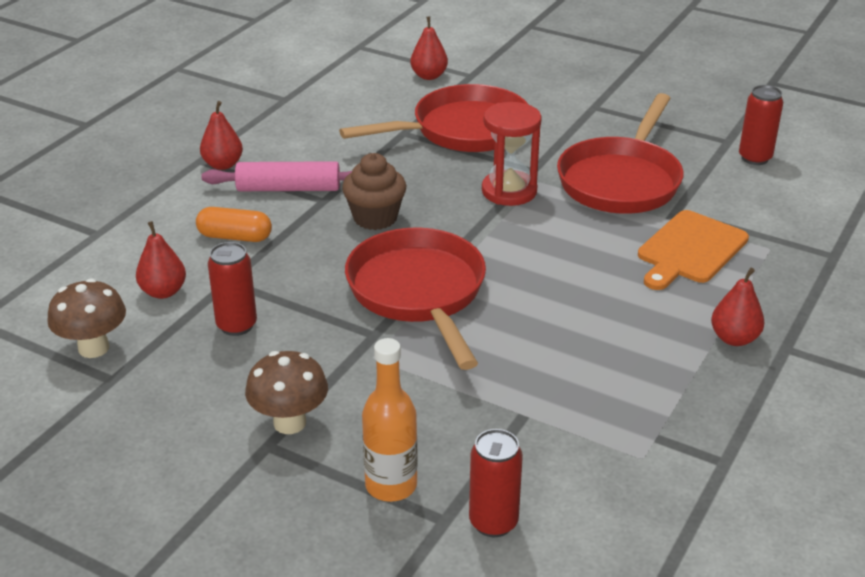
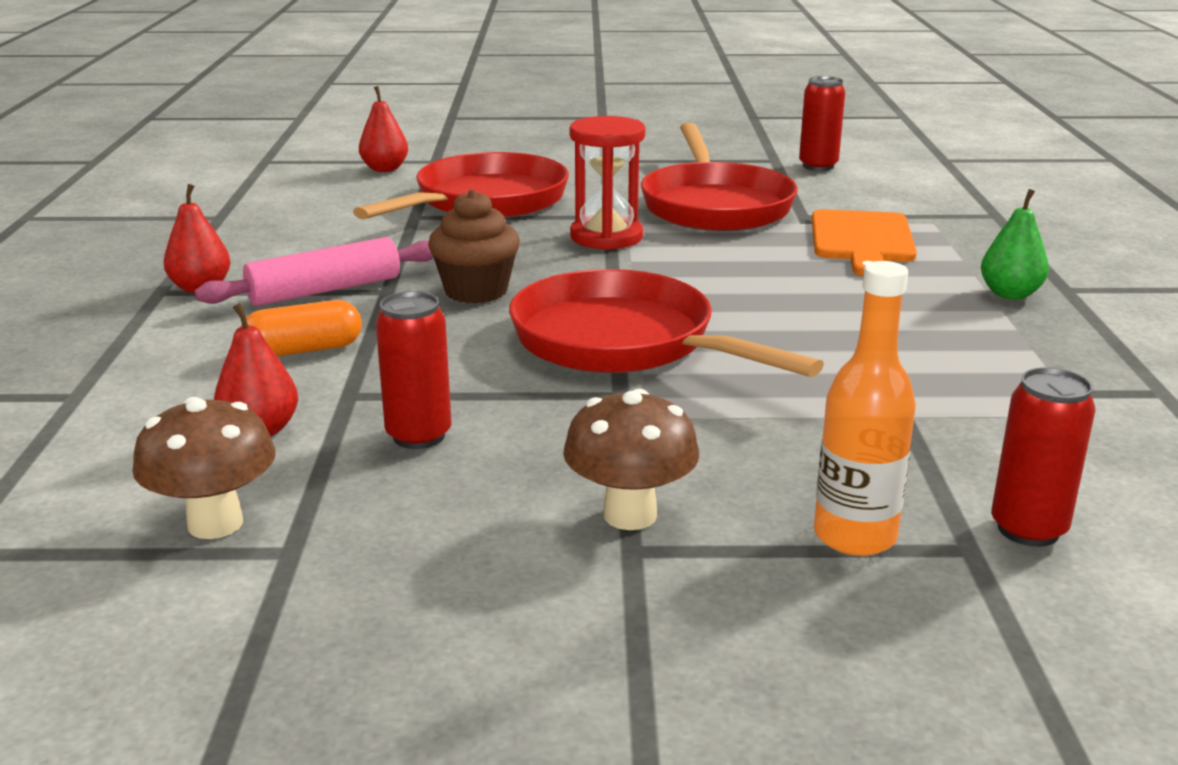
camera: 30 degrees left, 10 degrees down
(734, 338) = (1010, 294): red pear -> green pear

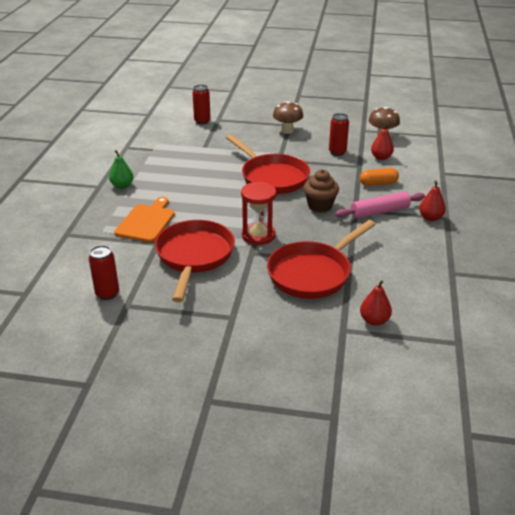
camera: 170 degrees left, 10 degrees up
(854, 536) = (240, 123): orange bottle -> none

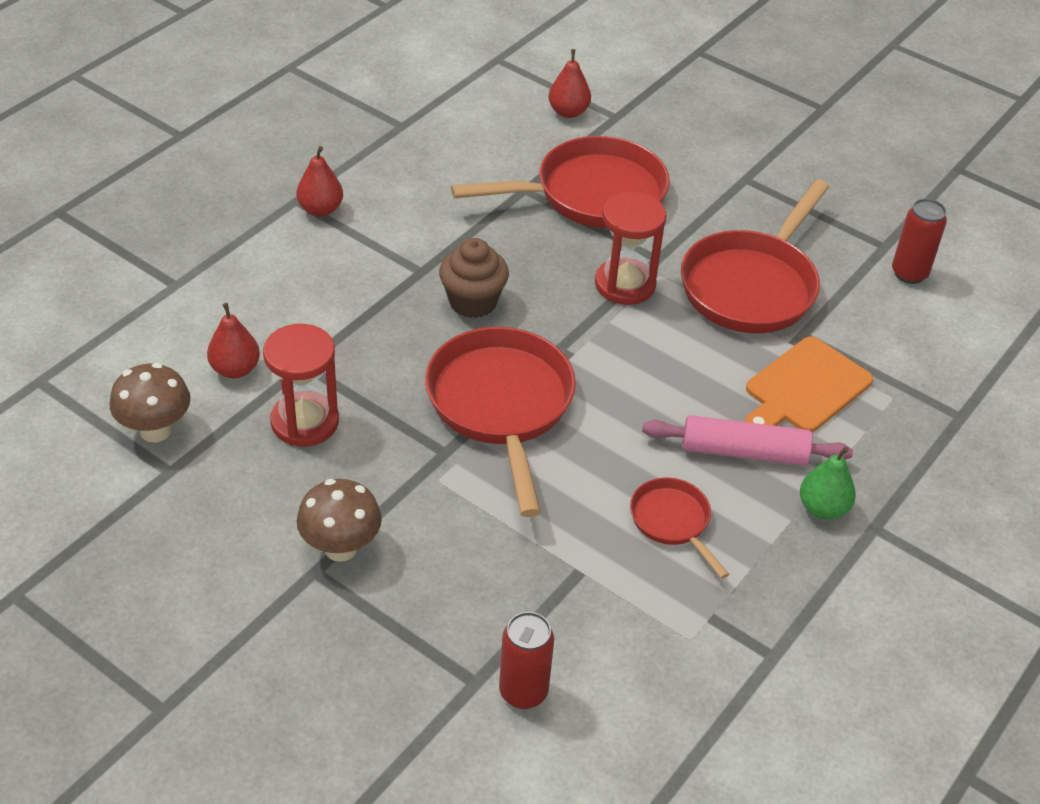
camera: 155 degrees left, 10 degrees up
(180, 166) = (673, 522): none -> red pan
(337, 152) = (305, 422): red can -> red hourglass
(378, 183) = (319, 308): orange capsule -> none
(380, 212) = (386, 250): pink rolling pin -> pink rolling pin (744, 452)

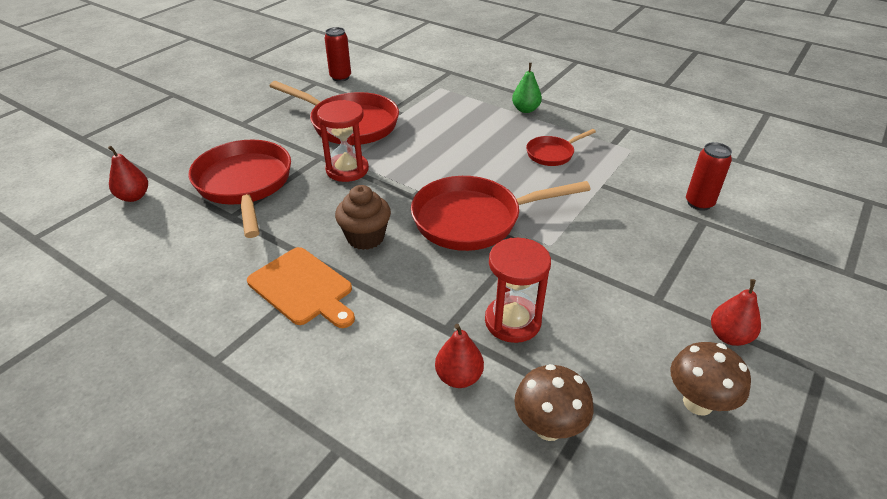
camera: 90 degrees left, 5 degrees down
(320, 209) = (232, 341): red pear -> red pear (729, 336)
(341, 548) = (630, 288): brown mushroom -> brown mushroom (698, 402)
(744, 452) = (491, 130): pink rolling pin -> none
(804, 388) = (437, 111): orange cutting board -> orange cutting board (303, 288)

